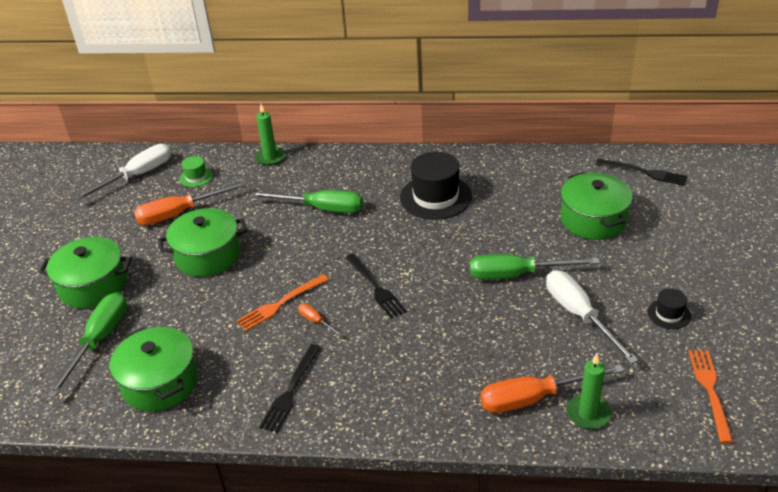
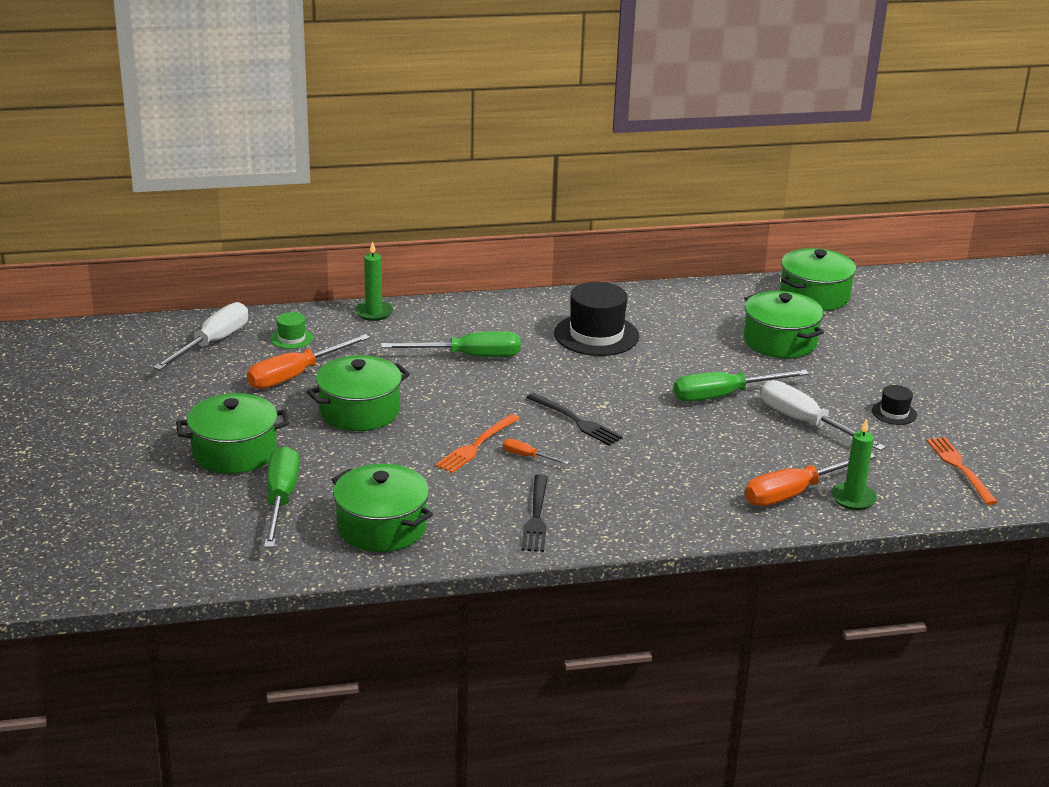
camera: 20 degrees left, 10 degrees down
(645, 172) = (814, 296): black fork -> green pot

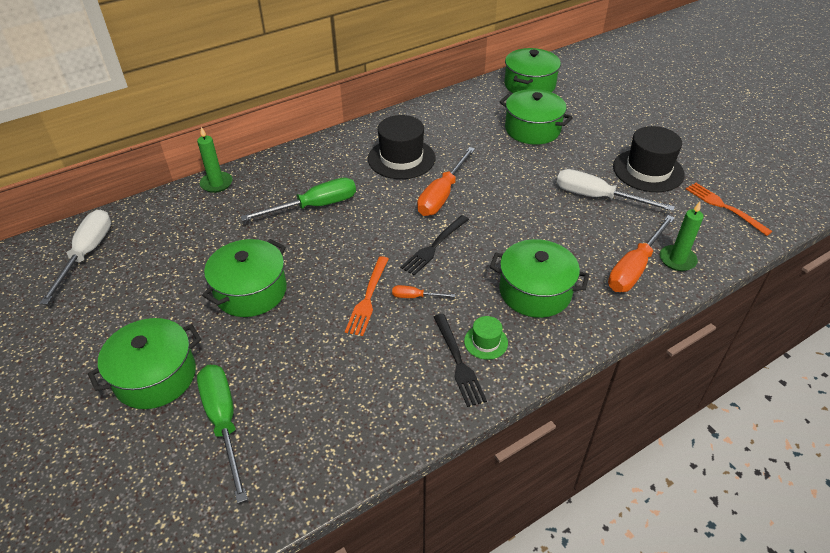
camera: 20 degrees left, 15 degrees up
(291, 338) = (157, 229): green hat -> green hat (486, 342)
(295, 375) = (177, 268): orange screwdriver -> orange screwdriver (442, 195)
(382, 527) = (333, 423): green pot -> green pot (535, 291)
(577, 421) = (434, 247): black fork -> black fork turned 105 degrees clockwise
(724, 395) = (525, 189): green screwdriver -> none
(894, 413) = (648, 170): black hat -> black hat, size x2.04

